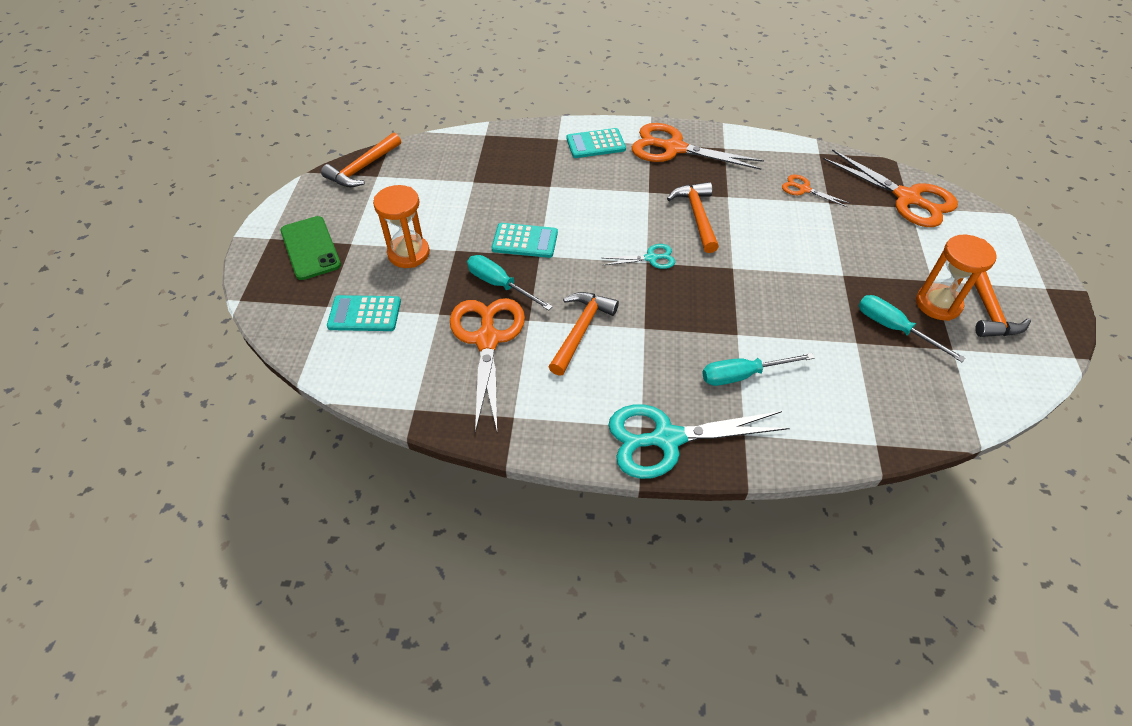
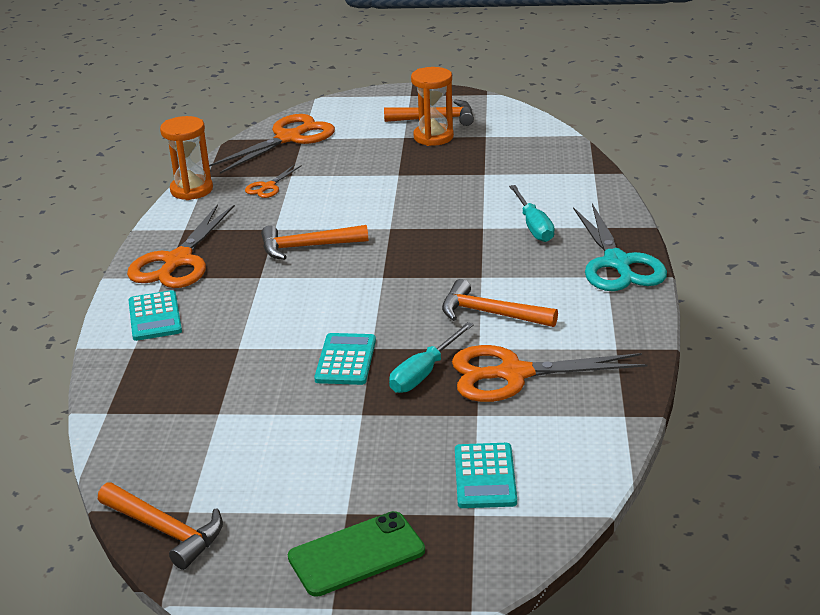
camera: 90 degrees left, 20 degrees down
(409, 253) = (369, 453): orange hourglass -> orange hourglass (191, 190)
(651, 258) = (376, 274): turquoise scissors -> none
(893, 328) = (465, 157): turquoise screwdriver -> none

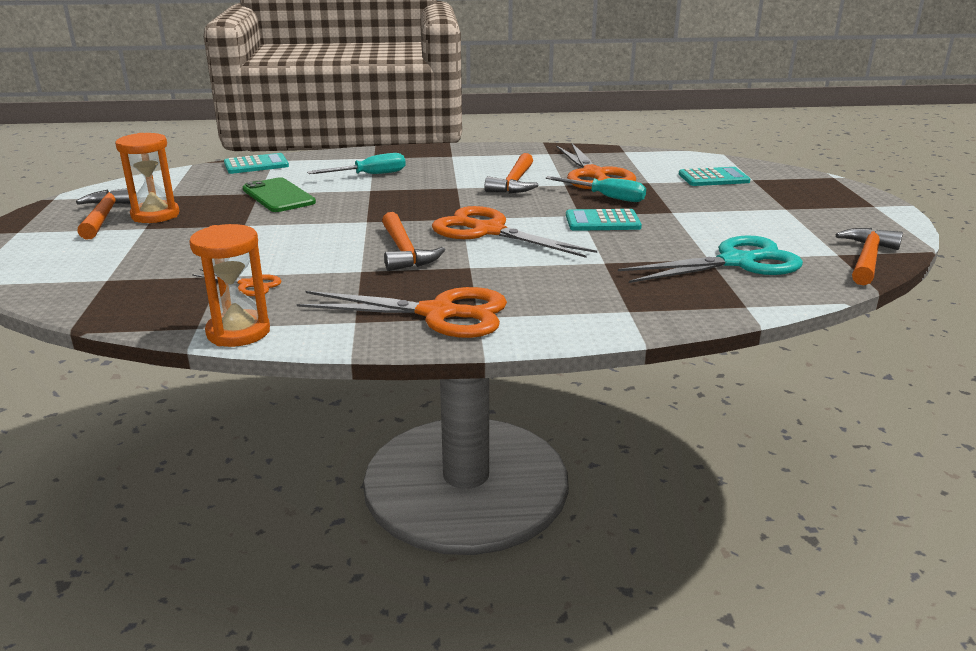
camera: 100 degrees left, 5 degrees down
(155, 316) = (565, 309): turquoise calculator -> turquoise calculator (256, 165)
(289, 138) = (100, 287): orange scissors -> orange scissors (488, 231)
(356, 554) = (821, 203): green phone -> green phone (278, 196)
(617, 263) = (433, 153): turquoise scissors -> turquoise scissors (737, 262)

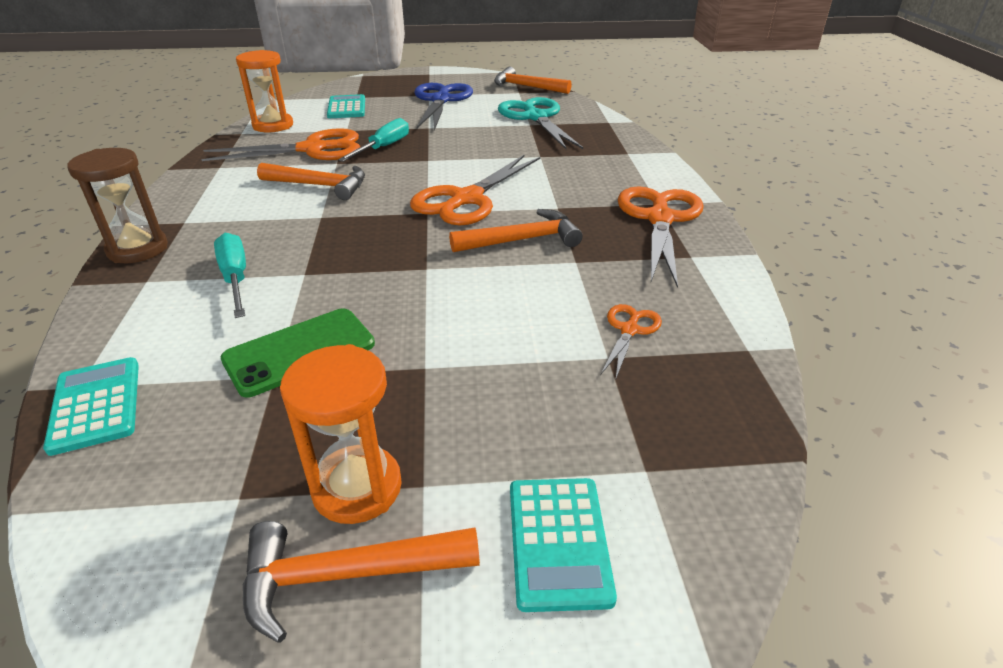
camera: 90 degrees left, 10 degrees up
(238, 332) = (744, 319): orange hourglass -> orange hourglass (273, 125)
(414, 151) = (138, 249): none -> brown hourglass
(602, 221) = (447, 152): turquoise calculator -> turquoise calculator (558, 542)
(769, 214) = (441, 100): none -> blue scissors

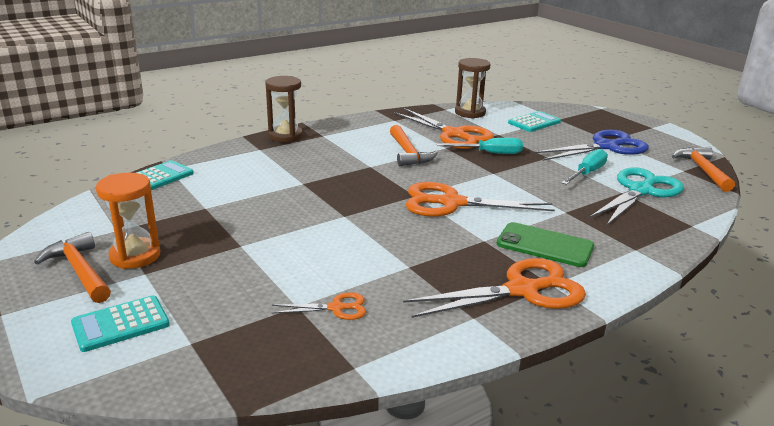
camera: 60 degrees right, 10 degrees down
(236, 278) = (281, 168): turquoise screwdriver -> turquoise screwdriver (587, 173)
(273, 125) = (470, 113): orange hourglass -> brown hourglass
(299, 351) = (229, 207): green phone -> green phone (545, 245)
(522, 240) = (416, 238): orange hammer -> none

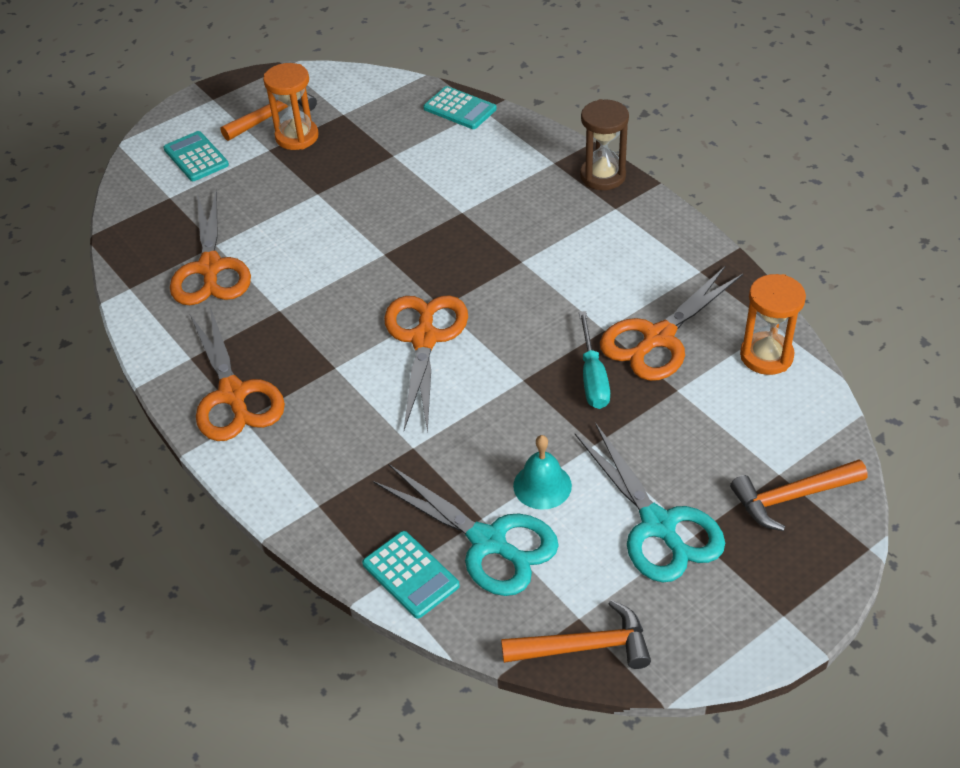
camera: 90 degrees right, 20 degrees up
(337, 308) = (210, 269): orange scissors -> orange scissors, size x2.04
(408, 153) = (573, 293): orange hammer -> orange hammer (792, 497)
(470, 113) = (766, 356): brown hourglass -> orange hourglass
(534, 122) = (747, 438): turquoise calculator -> turquoise calculator (410, 575)
(545, 245) = (325, 419): green phone -> none
(587, 173) = (542, 485): turquoise screwdriver -> turquoise bell
(606, 147) = (659, 526): blue scissors -> turquoise scissors

